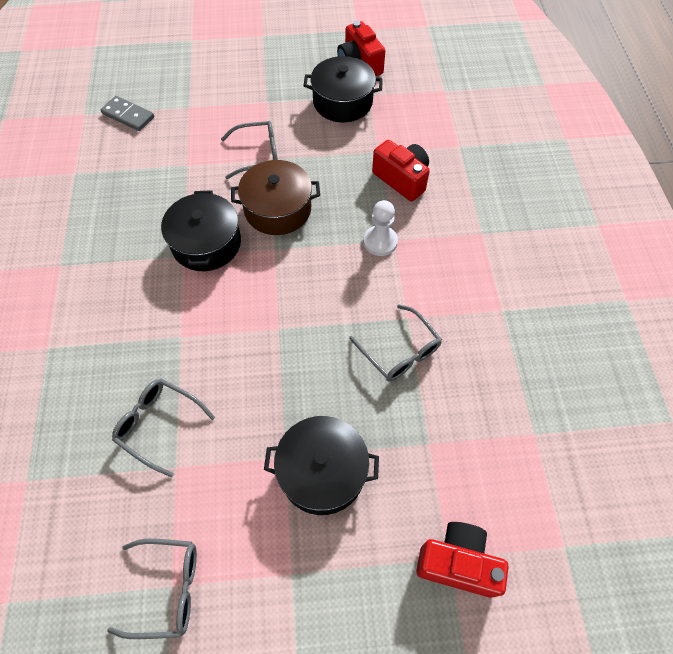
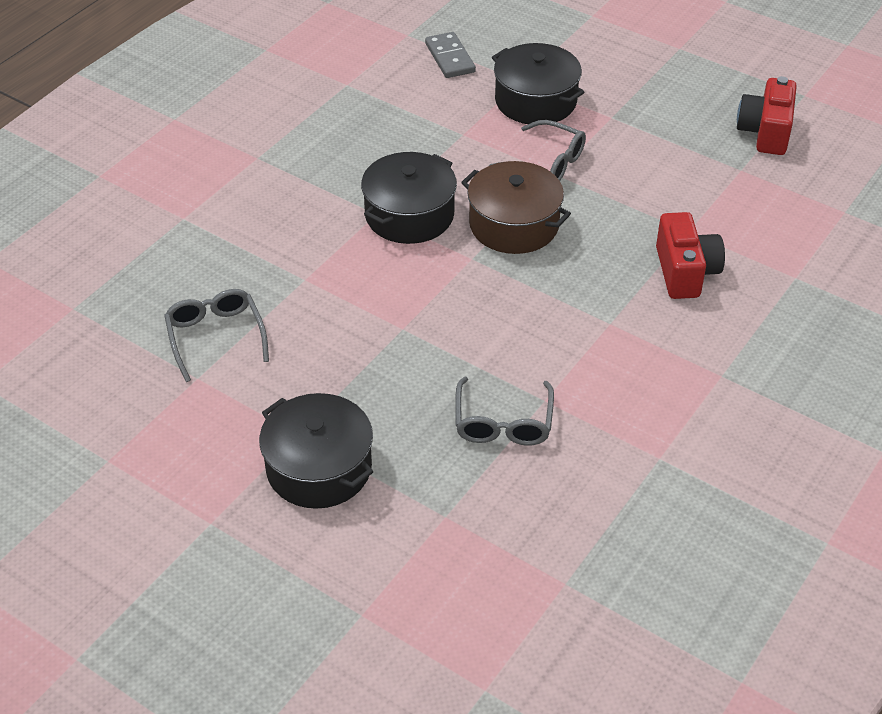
camera: 40 degrees right, 15 degrees down
(166, 588) = (102, 459): grey glasses -> none
(342, 102) = (700, 161): black pot -> black pot (535, 101)
(380, 242) = (592, 316): white pawn -> none
(457, 562) = (365, 624): red camera -> none

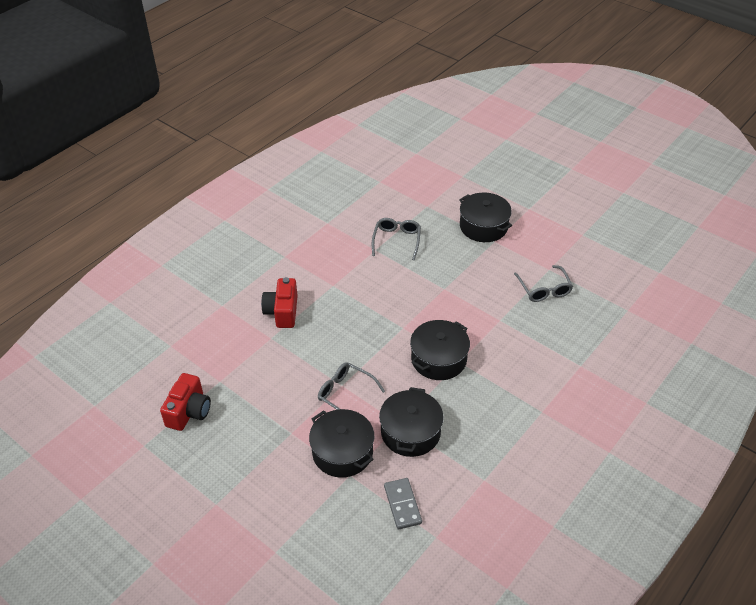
camera: 175 degrees left, 0 degrees up
(446, 125) = (410, 432): none -> black pot
(514, 225) = (375, 348): brown pot -> none

